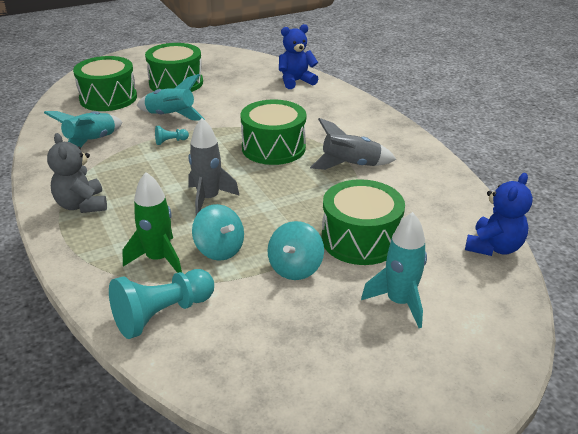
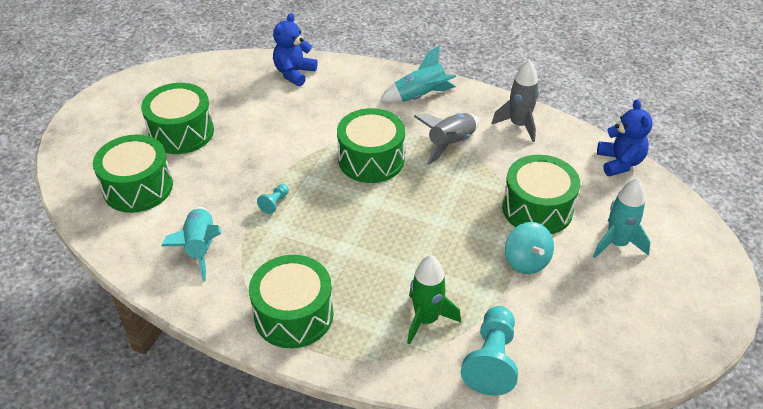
camera: 40 degrees left, 10 degrees up
(82, 205) = (294, 315): grey teddy bear -> green drum
(171, 116) = (234, 175): turquoise rocket -> turquoise rocket (420, 96)
(208, 199) = (388, 242): grey rocket -> grey rocket (519, 125)
(219, 249) = (457, 281): turquoise spinning top -> none

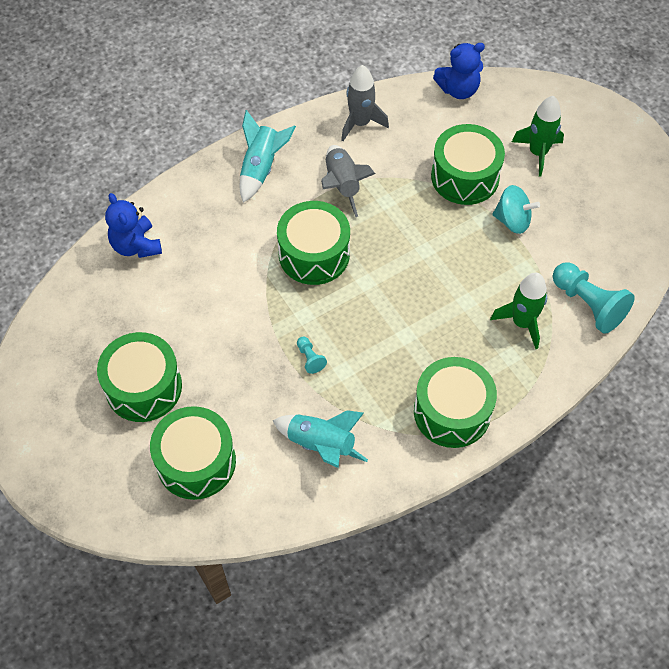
camera: 55 degrees left, 15 degrees up
(616, 243) = (538, 153): turquoise rocket -> green rocket
(619, 162) = (458, 89): blue teddy bear -> blue teddy bear turned 135 degrees clockwise

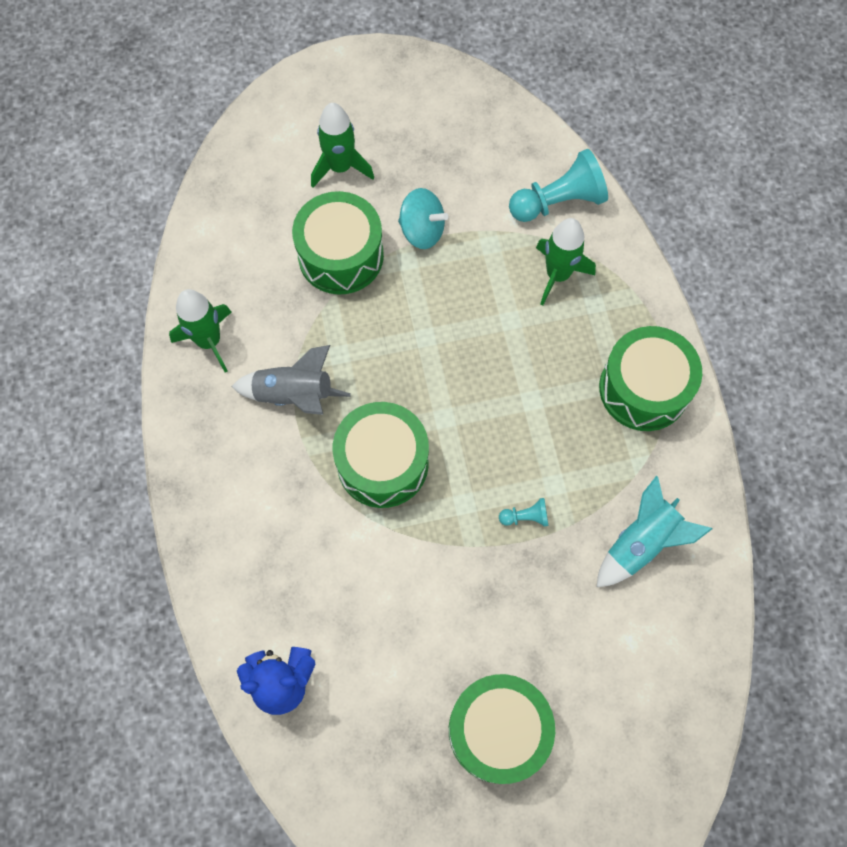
camera: 70 degrees left, 10 degrees up
(196, 462) = (620, 694): green drum -> none
(261, 168) = (225, 483): turquoise rocket -> none
(360, 123) = (209, 341): grey rocket -> green rocket
(458, 89) = (209, 213): blue teddy bear -> none
(512, 220) = (422, 230): turquoise spinning top -> turquoise spinning top turned 75 degrees clockwise

